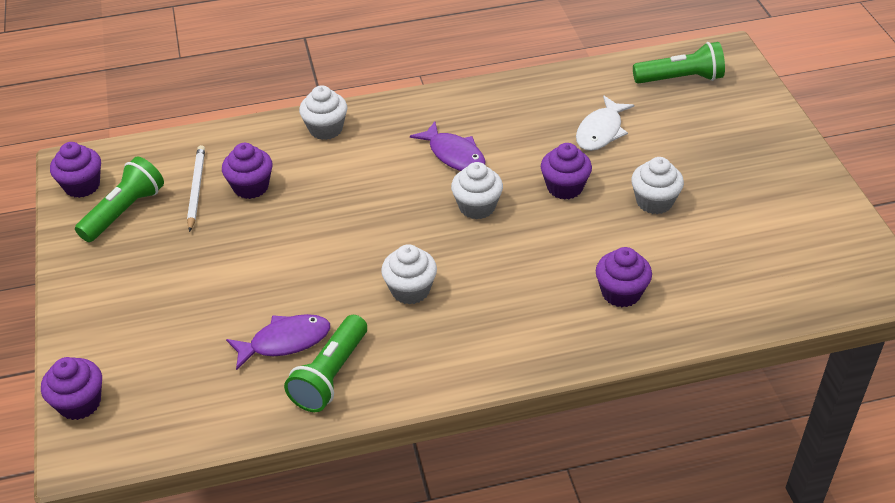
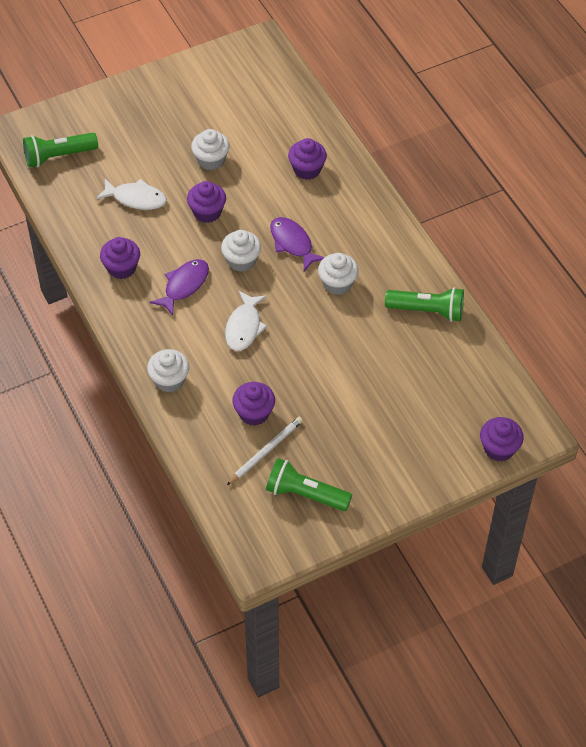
camera: 105 degrees left, 10 degrees up
(82, 186) = (282, 539): purple cupcake -> purple cupcake (121, 268)
(196, 189) = (266, 451): white pencil -> white pencil turned 150 degrees clockwise
(285, 341) = (406, 344): purple fish -> purple fish (292, 243)
(374, 195) = (244, 327): none -> white fish
(680, 79) = (58, 156): green flashlight -> green flashlight turned 90 degrees counterclockwise

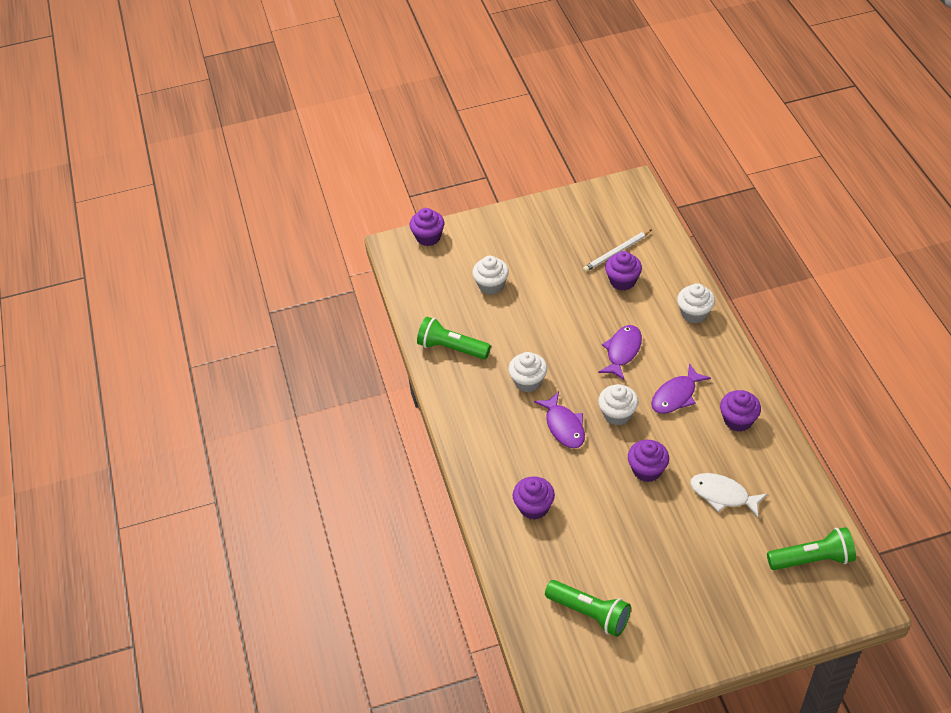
camera: 165 degrees left, 5 degrees down
(211, 160) = (637, 532): white cupcake -> white cupcake (491, 285)
(244, 327) = (622, 351): white fish -> purple fish
(305, 494) = (589, 221): green flashlight -> green flashlight (590, 613)

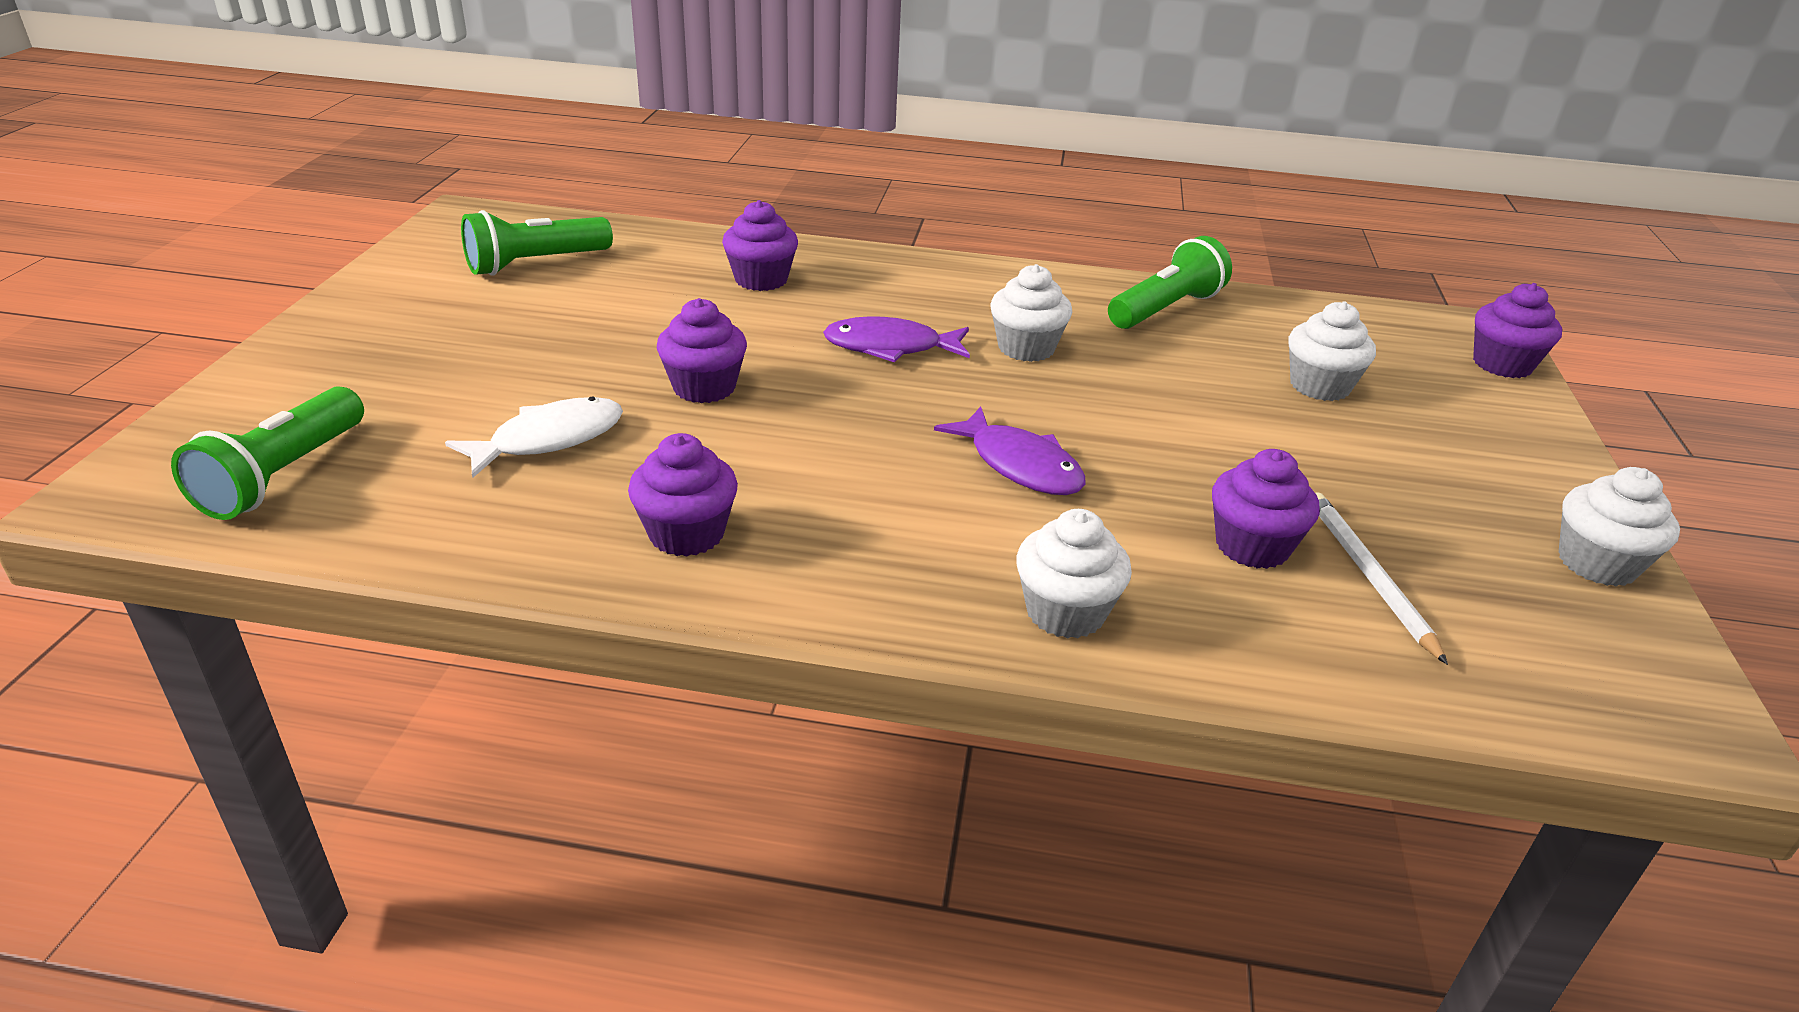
camera: 110 degrees right, 15 degrees down
(617, 414) = (861, 403): white cupcake -> white cupcake (1597, 563)
(676, 396) = (836, 483): purple fish -> none

